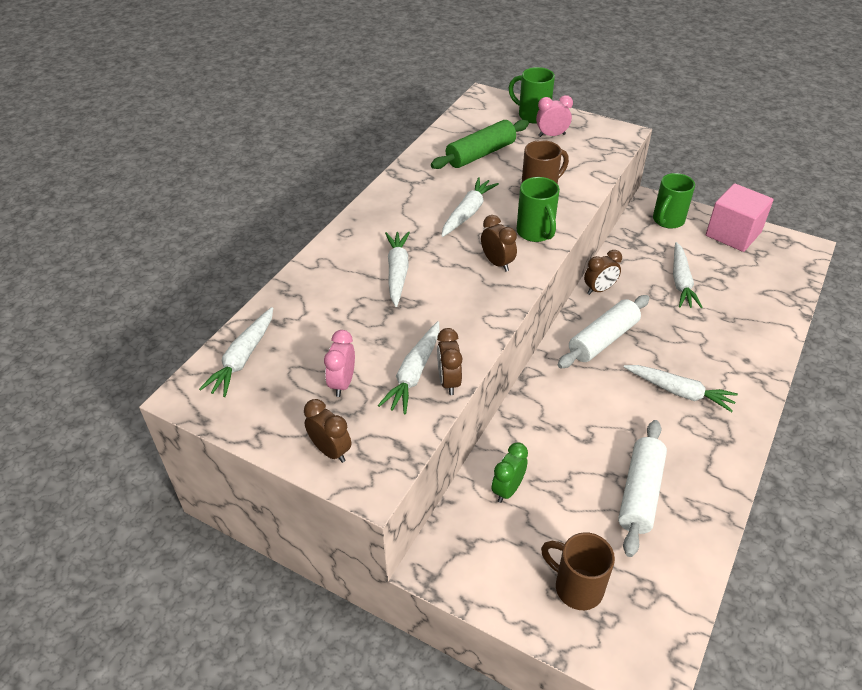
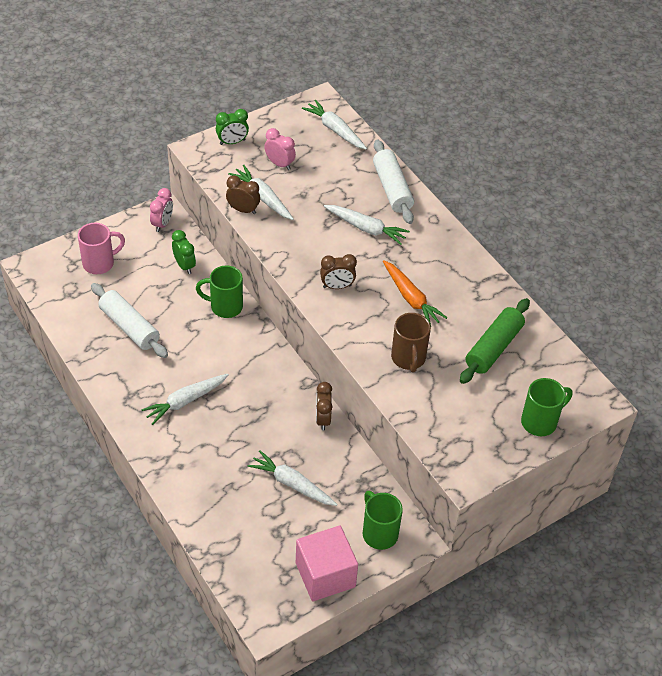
camera: 115 degrees right, 5 degrees up
(330, 451) = (232, 142): brown clock -> green clock
(468, 213) = (411, 298): white carrot -> orange carrot
(480, 154) = (493, 348): green rolling pin -> green rolling pin turned 45 degrees clockwise
(536, 233) = (356, 327): green mug -> green mug (225, 306)
(551, 135) = (494, 417): pink clock -> pink clock (162, 224)
(576, 587) = (100, 263): brown mug -> pink mug
(603, 339) = (267, 387): white rolling pin -> white rolling pin (392, 189)

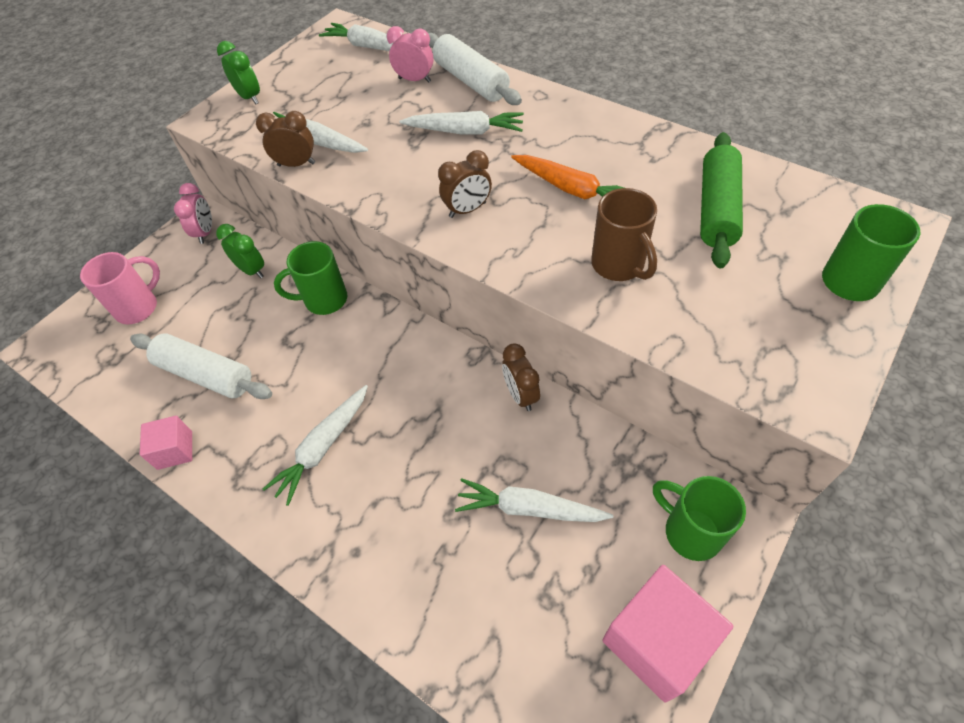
camera: 15 degrees left, 5 degrees up
(95, 367) = (175, 450): none -> pink cube
(232, 142) = (249, 97): green clock -> green clock turned 90 degrees counterclockwise
(279, 164) = (320, 100): pink clock -> pink clock (414, 80)

